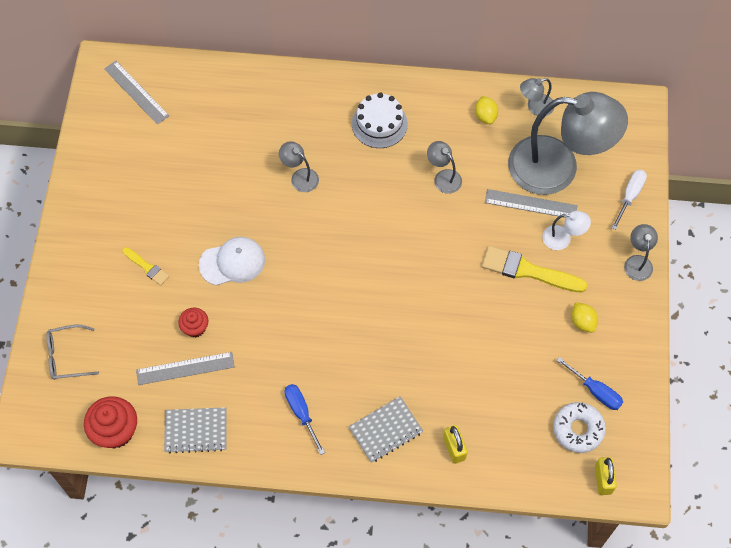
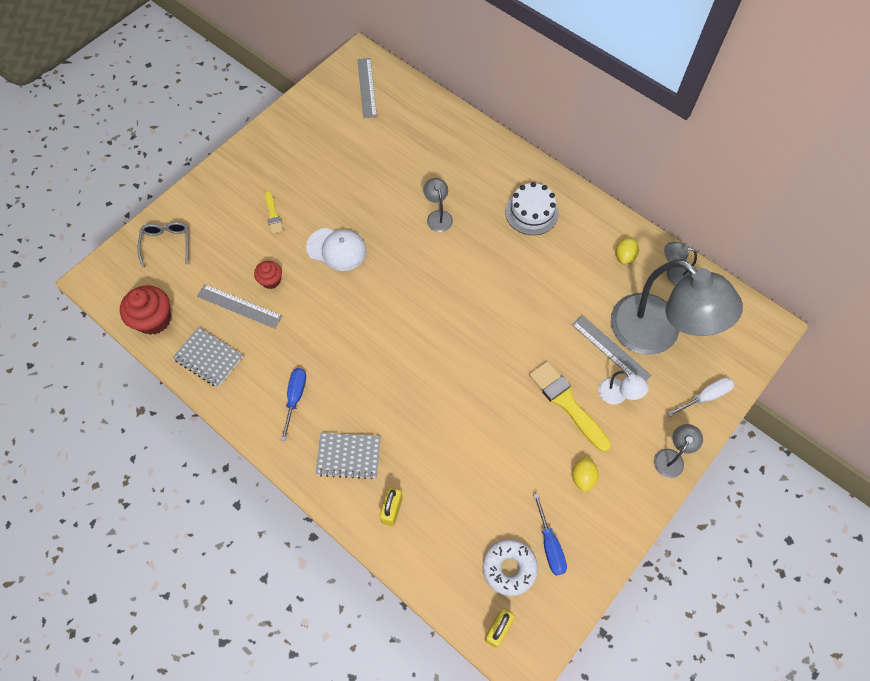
camera: 35 degrees right, 0 degrees up
(67, 356) = (167, 244): grey glasses -> grey glasses turned 60 degrees clockwise
(443, 177) = (552, 284): grey lamp -> none

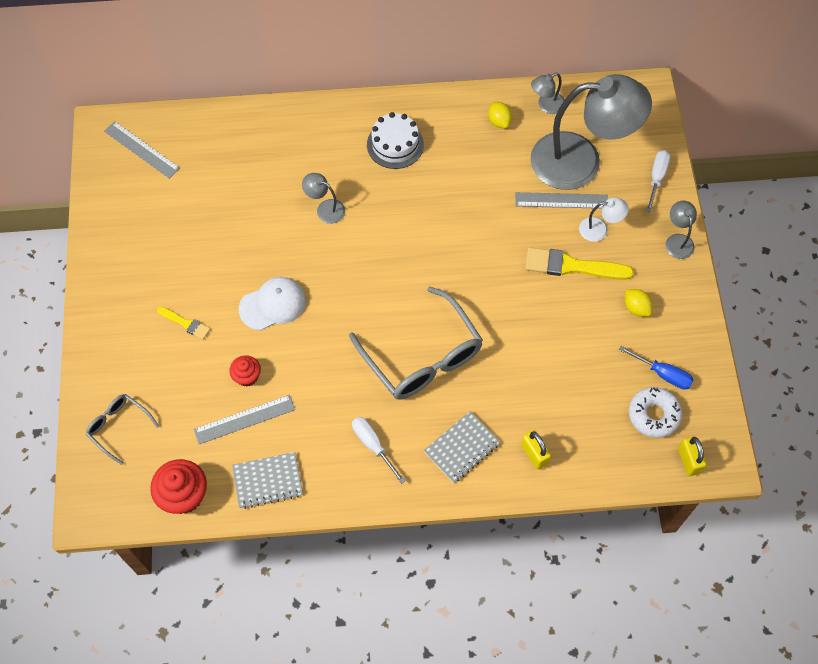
camera: 45 degrees left, 0 degrees up
(295, 398) = (373, 445): blue screwdriver -> white screwdriver
(392, 369) = (422, 356): none -> grey glasses

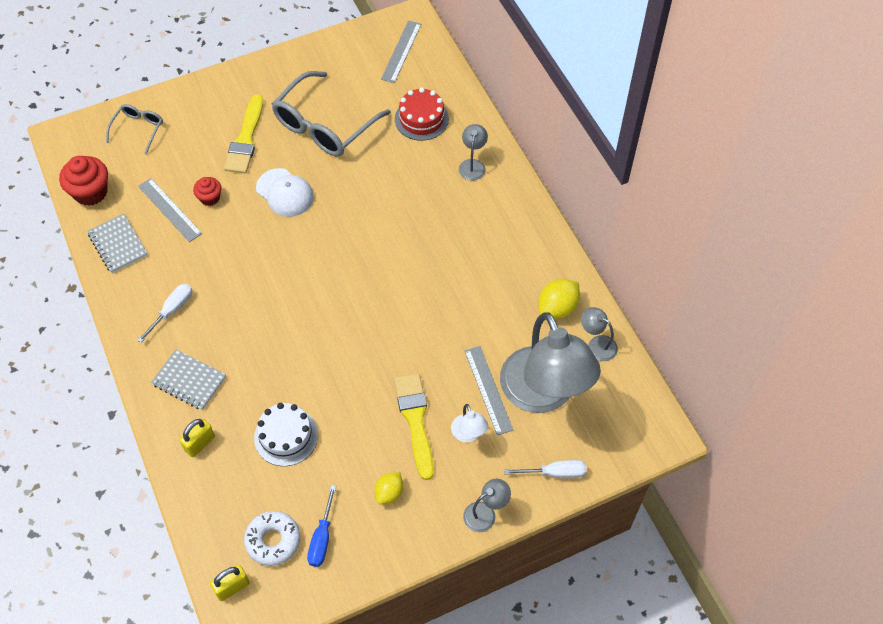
camera: 70 degrees right, 5 degrees down
(185, 323) = (245, 139): yellow brush -> yellow brush, size x1.86
(238, 159) = (421, 119): none -> red cake
(325, 208) = (397, 199): grey lamp -> grey lamp (472, 165)
(395, 144) = (490, 230): white cake -> white cake (286, 436)
(422, 356) = (272, 321): grey glasses -> grey glasses (324, 125)
(499, 121) = (557, 308): yellow lemon -> yellow lemon, size x1.52

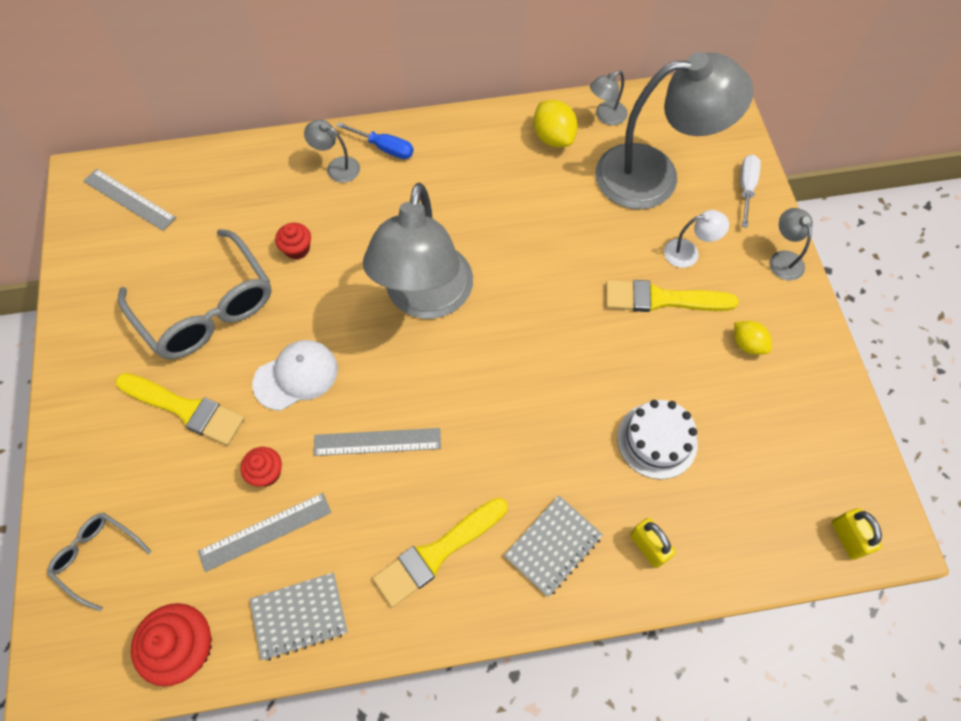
camera: 75 degrees left, 5 degrees up
(172, 310) = (437, 553): white screwdriver -> yellow brush
(273, 540) = (792, 480): white donut -> none
(322, 538) = (794, 425): blue screwdriver -> blue screwdriver (384, 148)
(369, 254) = (425, 299): none -> grey lamp
(389, 162) = (297, 249): none -> red cupcake
(421, 119) = (246, 201): red cake -> none
(488, 390) = (638, 222): grey ruler -> grey ruler (377, 442)

